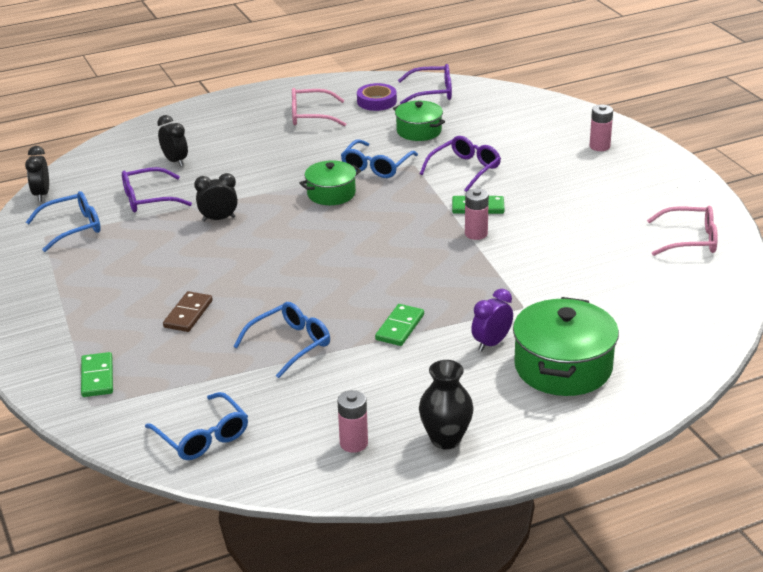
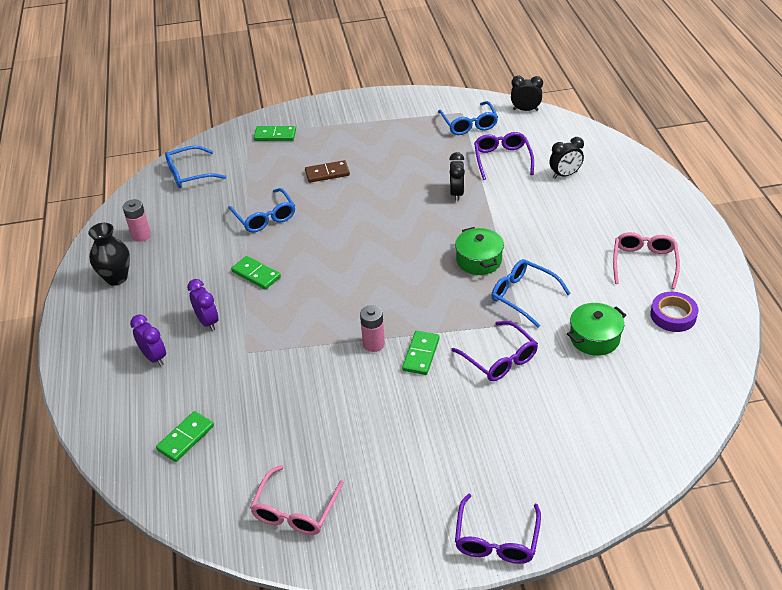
camera: 105 degrees right, 10 degrees up
(188, 314) = (327, 173): brown domino -> brown domino turned 45 degrees counterclockwise
(432, 92) = (692, 365): purple glasses -> purple glasses (496, 539)
(563, 367) = (154, 357): green pot -> purple clock
(599, 146) = (524, 490): pink battery -> none
(655, 316) = (185, 438): none -> green domino

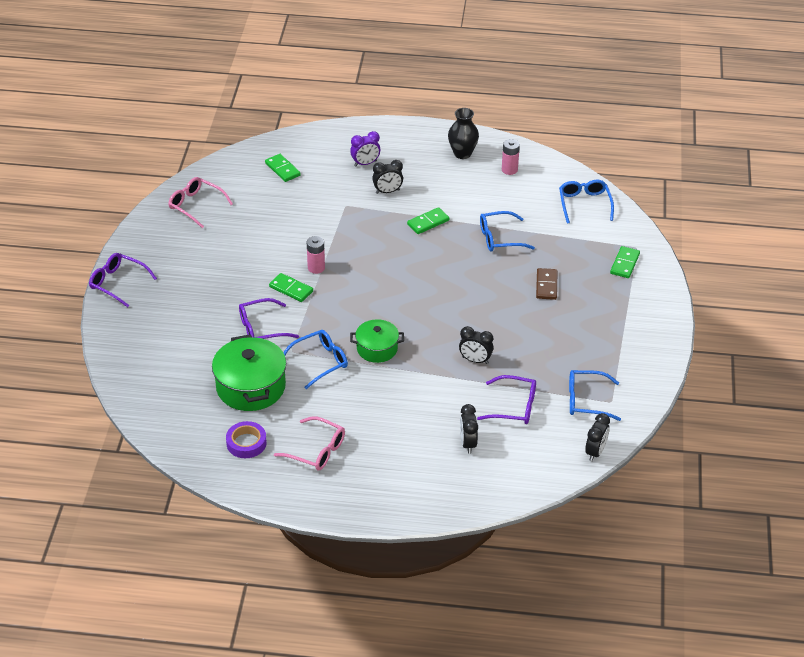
camera: 105 degrees right, 0 degrees up
(207, 322) = (387, 191): purple clock -> black clock
(594, 338) = (251, 387): green pot -> green pot, size x1.65

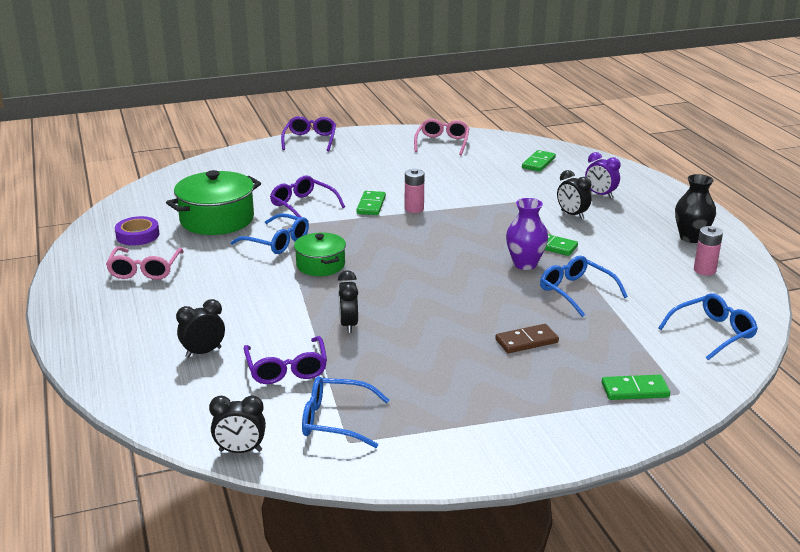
camera: 65 degrees right, 15 degrees down
(446, 245) = (525, 264): none -> purple vase
(586, 400) = (336, 420): blue glasses -> blue glasses turned 60 degrees counterclockwise

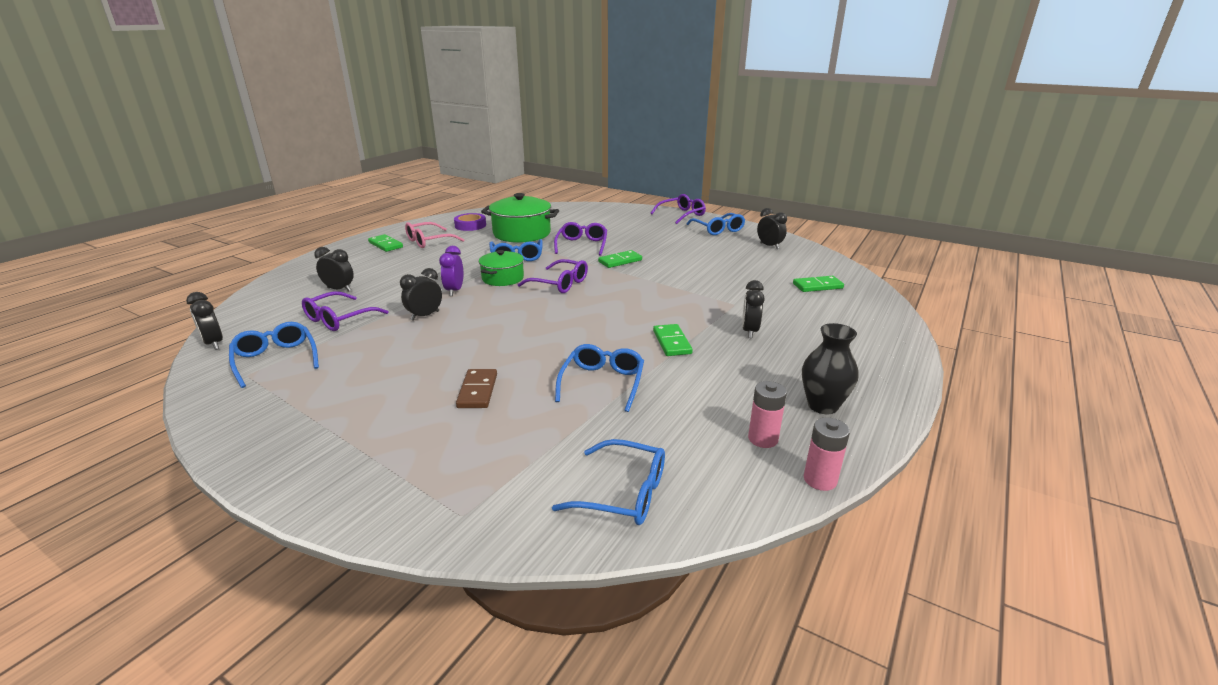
camera: 50 degrees right, 0 degrees up
(373, 143) = (718, 229): none -> blue glasses
(377, 246) = (559, 284): none -> purple glasses
(414, 209) = (640, 274): pink battery -> pink battery (820, 480)
(442, 143) = (769, 246): pink glasses -> black clock
(525, 264) = (618, 343): purple vase -> none
(526, 341) = (478, 391): brown domino -> brown domino turned 60 degrees clockwise
(600, 195) = (816, 330): purple clock -> purple clock (454, 291)
(635, 390) = (440, 482): green domino -> green domino (386, 245)

